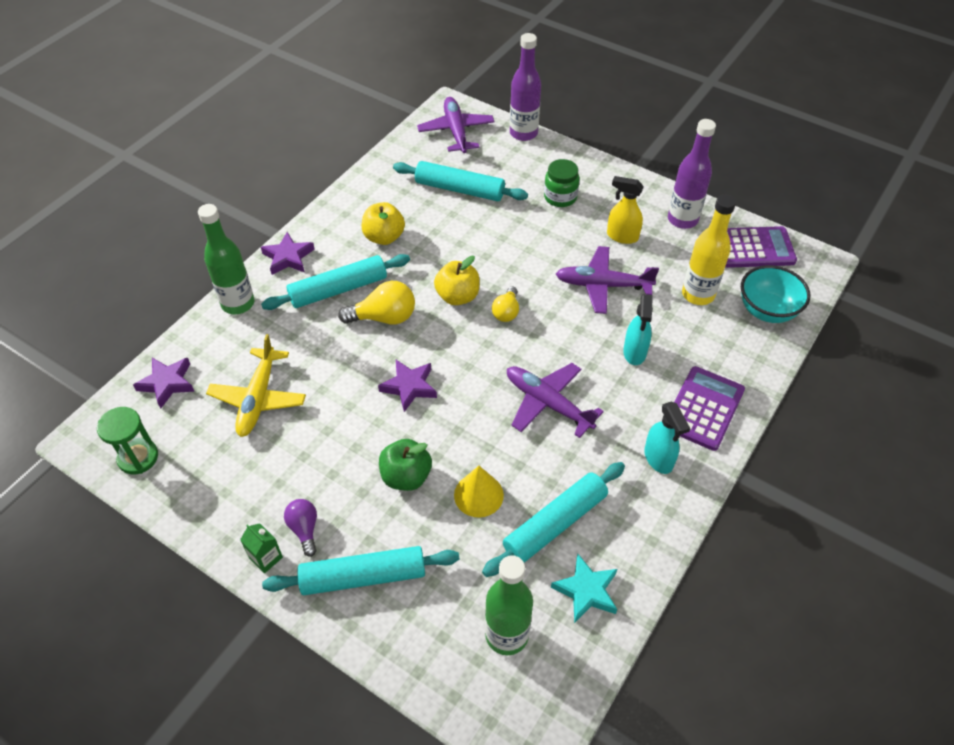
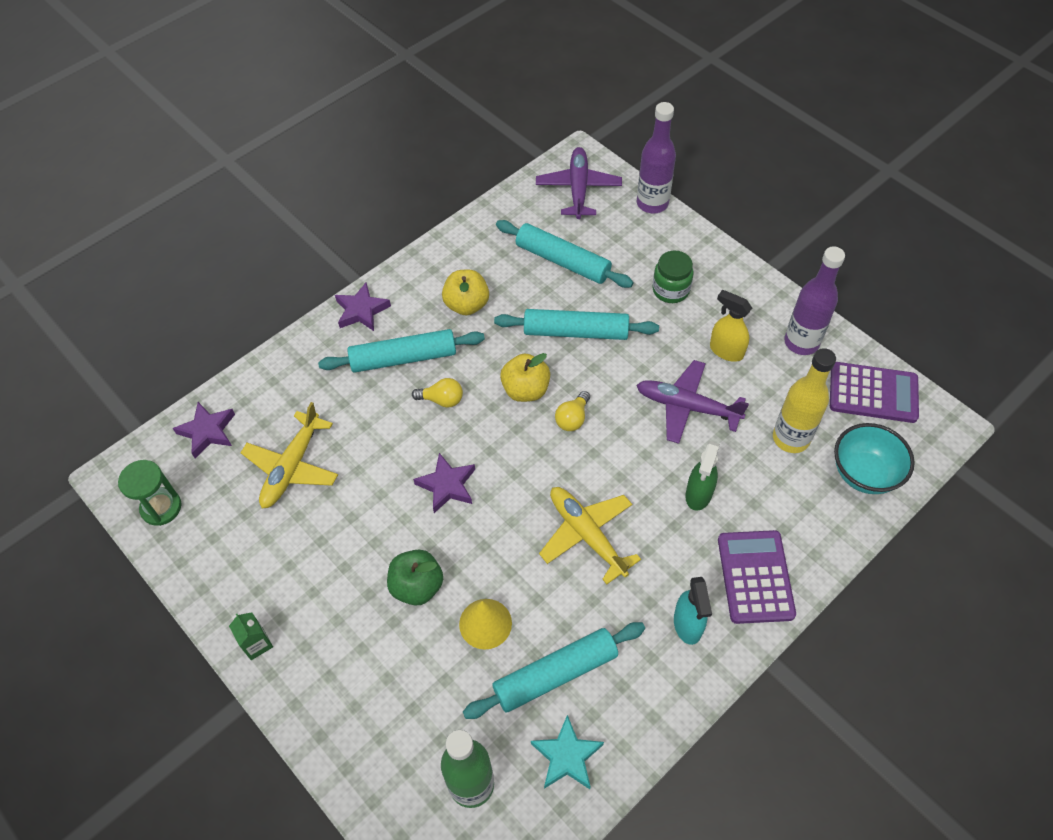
camera: 15 degrees right, 5 degrees up
(238, 303) = (298, 355): green bottle -> none
(304, 529) = (301, 621): purple light bulb -> none
(363, 576) = (346, 686): turquoise rolling pin -> turquoise rolling pin (576, 332)
(384, 317) = (442, 400): yellow light bulb -> yellow light bulb, size x0.63
(548, 403) = (587, 535): purple plane -> yellow plane
(634, 352) = (698, 494): turquoise spray bottle -> green spray bottle
(703, 408) = (755, 577): purple calculator -> purple calculator turned 45 degrees counterclockwise

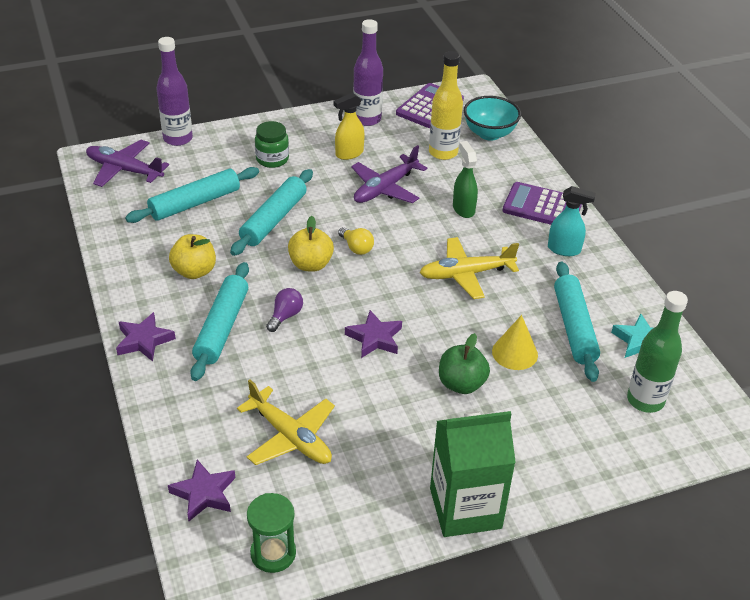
camera: 70 degrees left, 15 degrees down
(257, 644) = (465, 508): green carton -> green carton, size x2.47
(442, 400) = (285, 316): yellow light bulb -> purple light bulb
(698, 494) = (463, 209): green spray bottle -> green spray bottle turned 150 degrees counterclockwise

